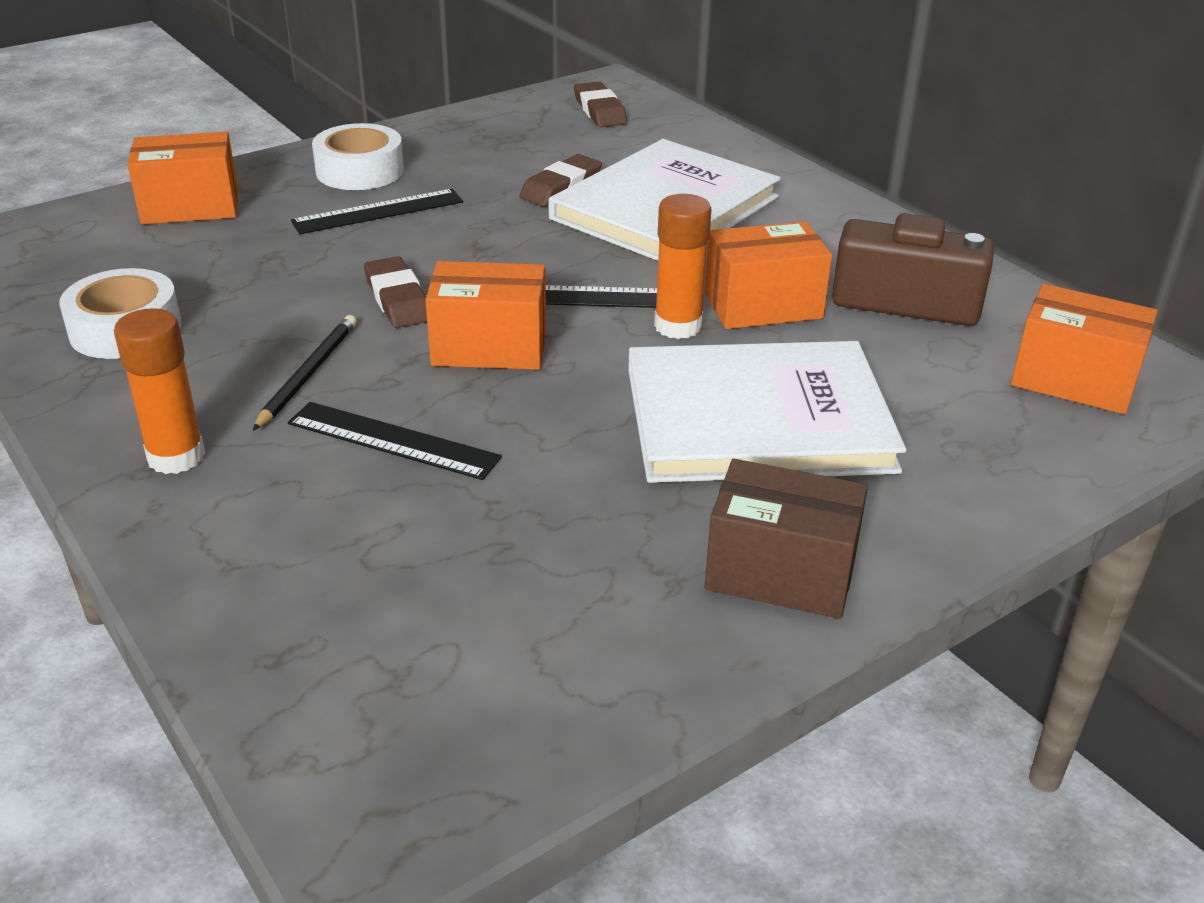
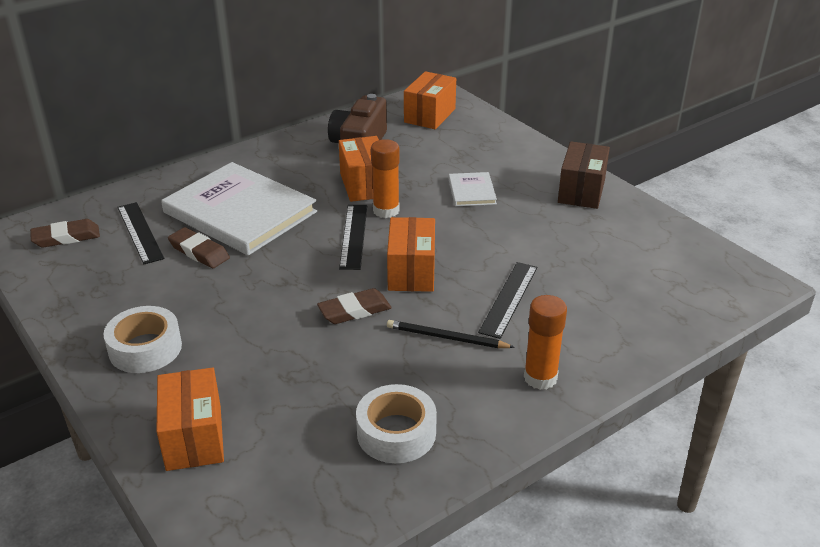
camera: 90 degrees left, 0 degrees up
(378, 212) = (223, 331): black ruler -> black ruler (140, 232)
(757, 419) = (472, 191): white book -> white book, size x0.44

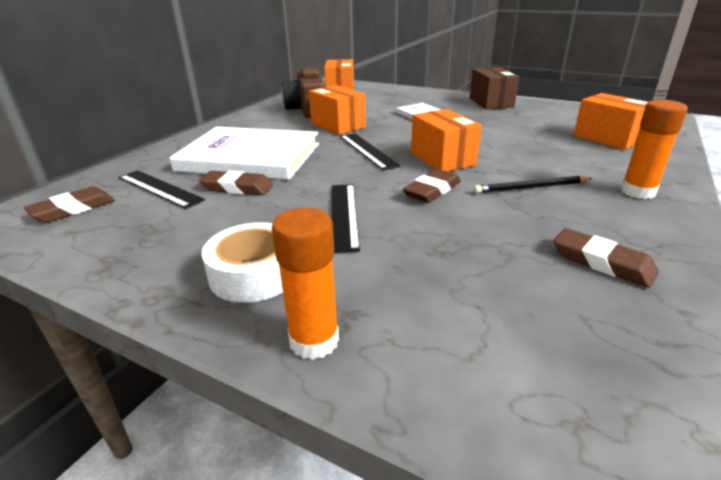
camera: 25 degrees left, 5 degrees down
(194, 437) = (411, 341): orange box -> orange box (607, 138)
(386, 210) = (373, 134): orange glue stick -> orange glue stick (314, 341)
(396, 433) = (602, 262): white tape -> brown eraser
(508, 299) = (536, 156): black ruler -> black ruler (343, 215)

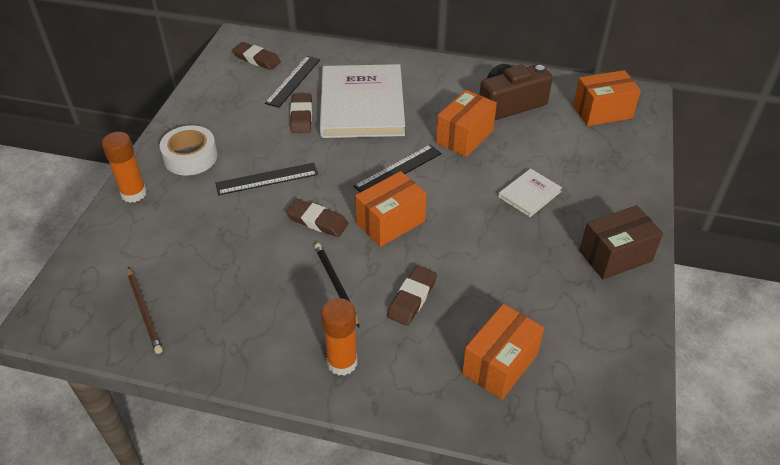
camera: 75 degrees right, 15 degrees up
(602, 262) = (214, 317): brown eraser -> brown eraser (412, 298)
(613, 328) = (144, 311): none -> brown pencil

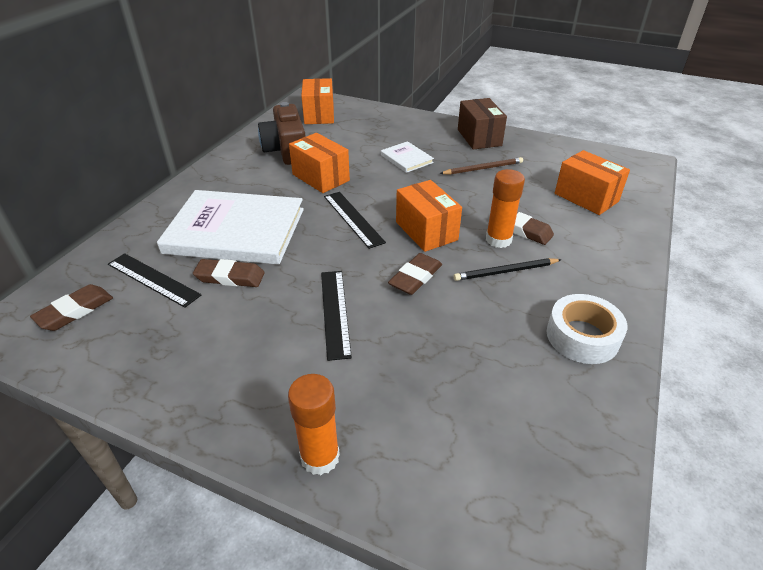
camera: 80 degrees left, 5 degrees down
(144, 311) = (550, 434): brown pencil -> brown pencil (483, 168)
(190, 157) = (262, 387): white tape -> white tape (582, 336)
(342, 362) = (599, 275): orange glue stick -> orange glue stick (498, 240)

